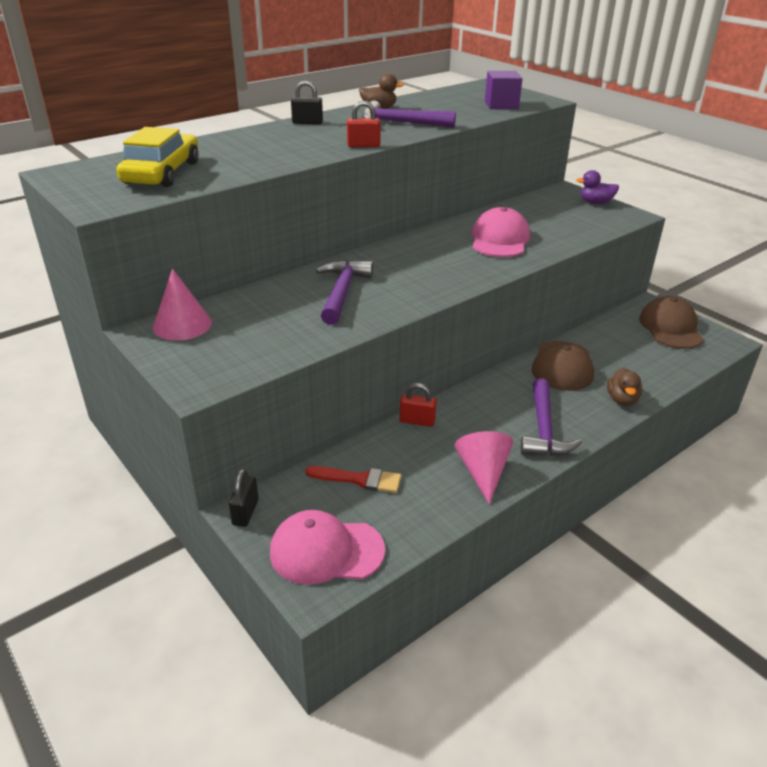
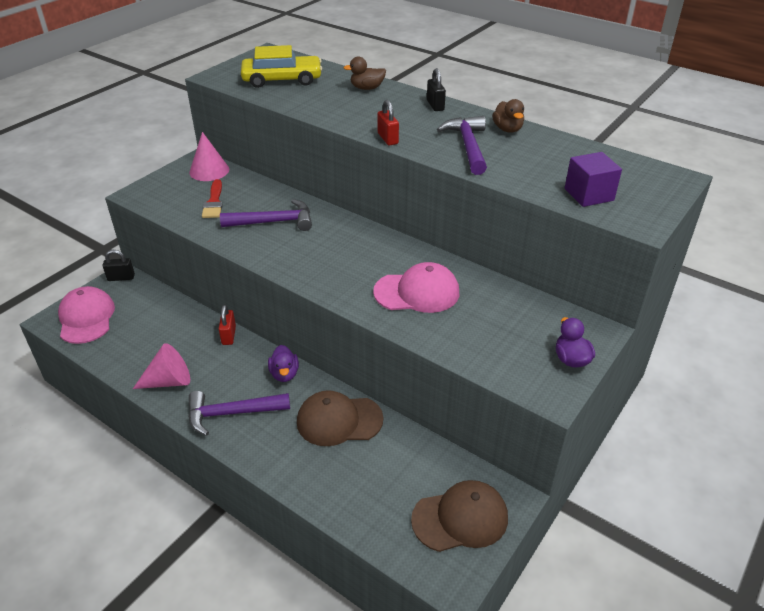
camera: 75 degrees right, 5 degrees up
(359, 479) = (155, 319): red brush -> red brush (214, 202)
(492, 389) = (284, 374): none -> purple duck
(622, 399) = (291, 470): brown duck -> brown duck (367, 88)

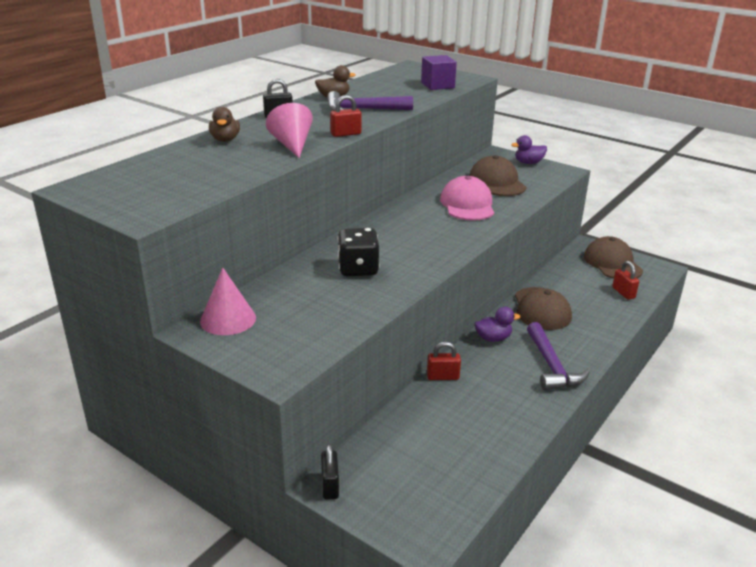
camera: 90 degrees left, 10 degrees down
(86, 318) = (419, 505): pink cap -> none
(169, 381) = (519, 412): pink cone -> pink cone (292, 145)
(214, 202) = (311, 309): red brush -> none
(273, 222) = (358, 269): purple hammer -> black dice
(282, 80) = (179, 178): yellow car -> none
(378, 513) = (623, 293): none -> red padlock
(489, 321) = (497, 182): none -> brown cap

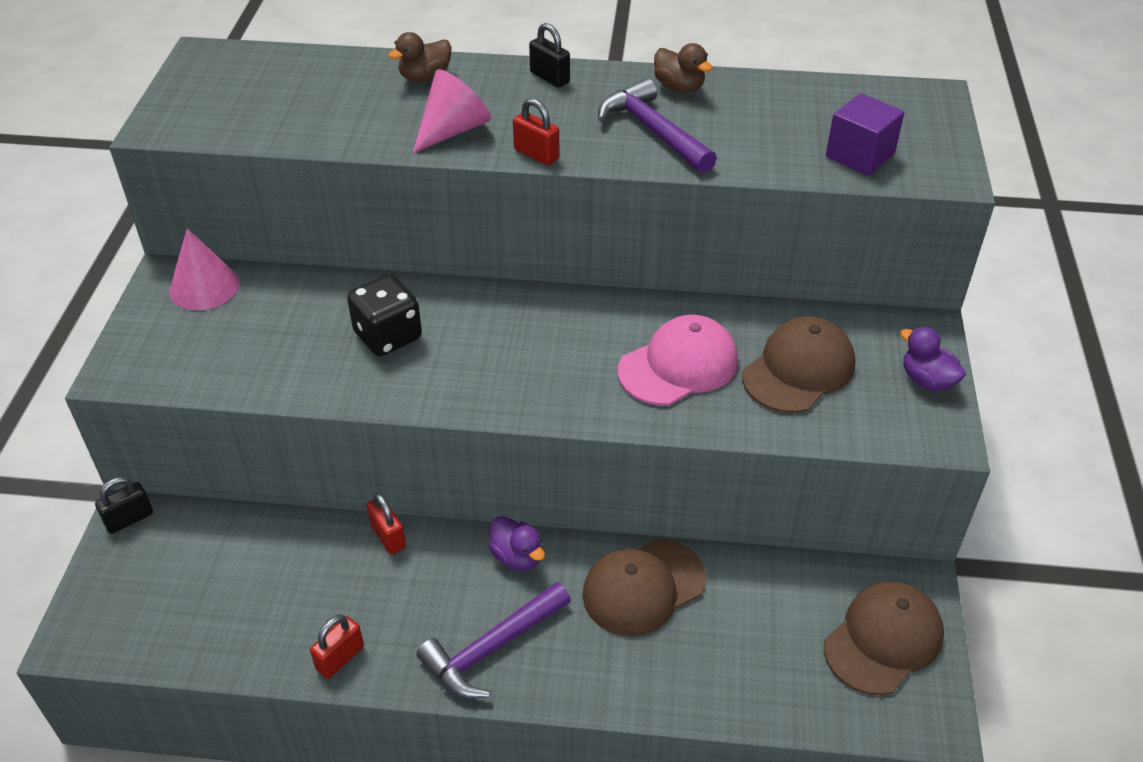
camera: 60 degrees right, 15 degrees up
(623, 293) = (787, 684): red padlock -> red padlock (340, 658)

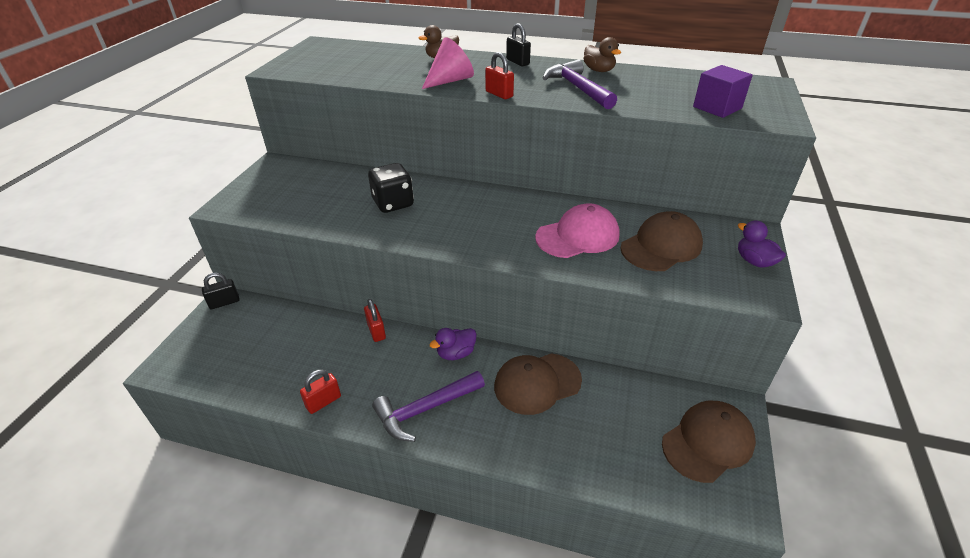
camera: 10 degrees right, 5 degrees down
(204, 287) = (293, 170): pink cone -> none
(517, 557) = (456, 353): purple duck -> purple duck turned 90 degrees clockwise

